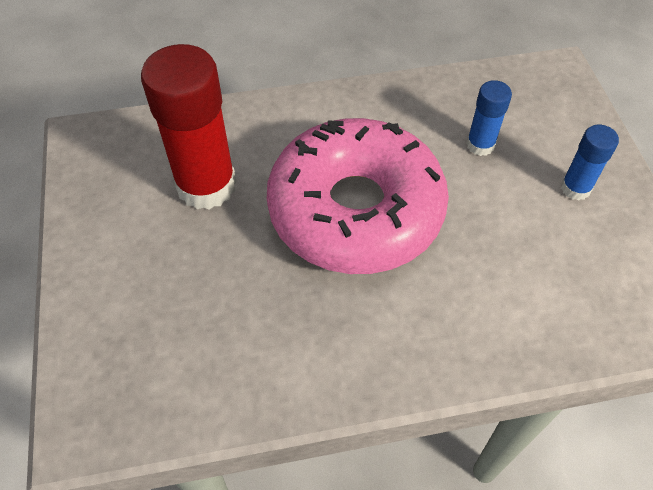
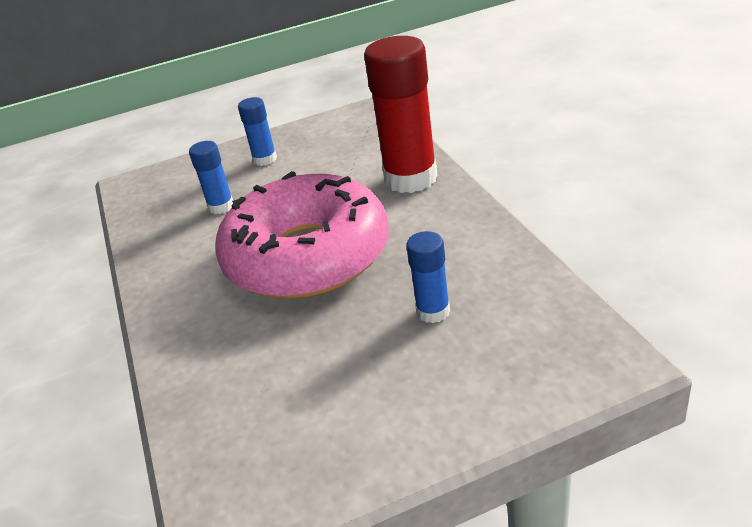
camera: 95 degrees left, 20 degrees down
(206, 185) = (292, 365): red glue stick -> red glue stick (410, 178)
(220, 299) = (433, 311): none -> blue glue stick

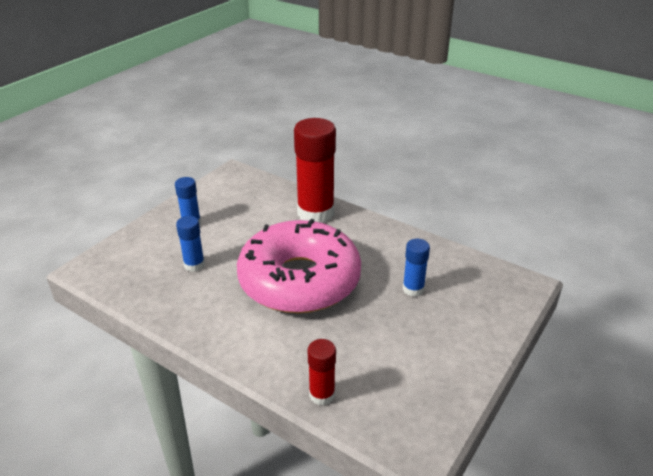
camera: 40 degrees left, 0 degrees up
(190, 403) = (322, 394): none -> red glue stick

